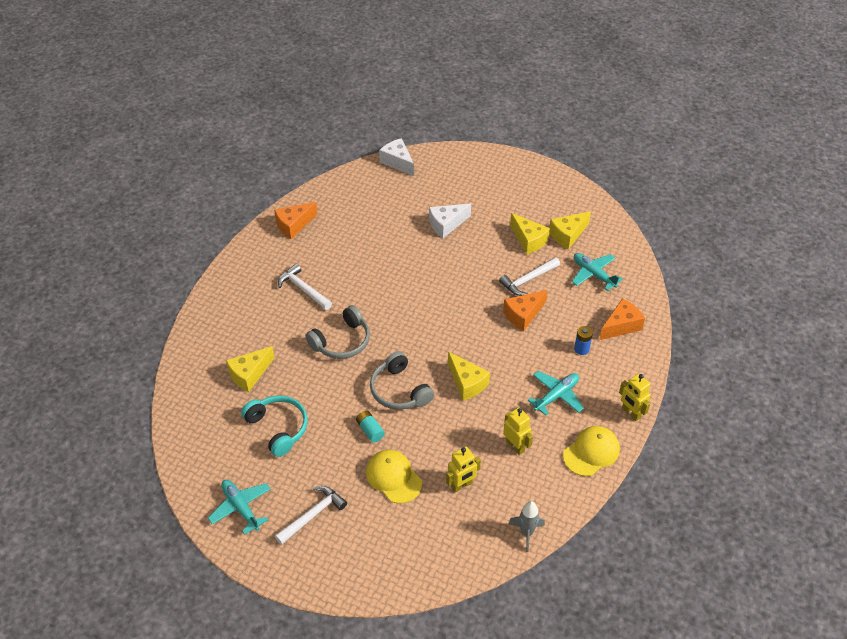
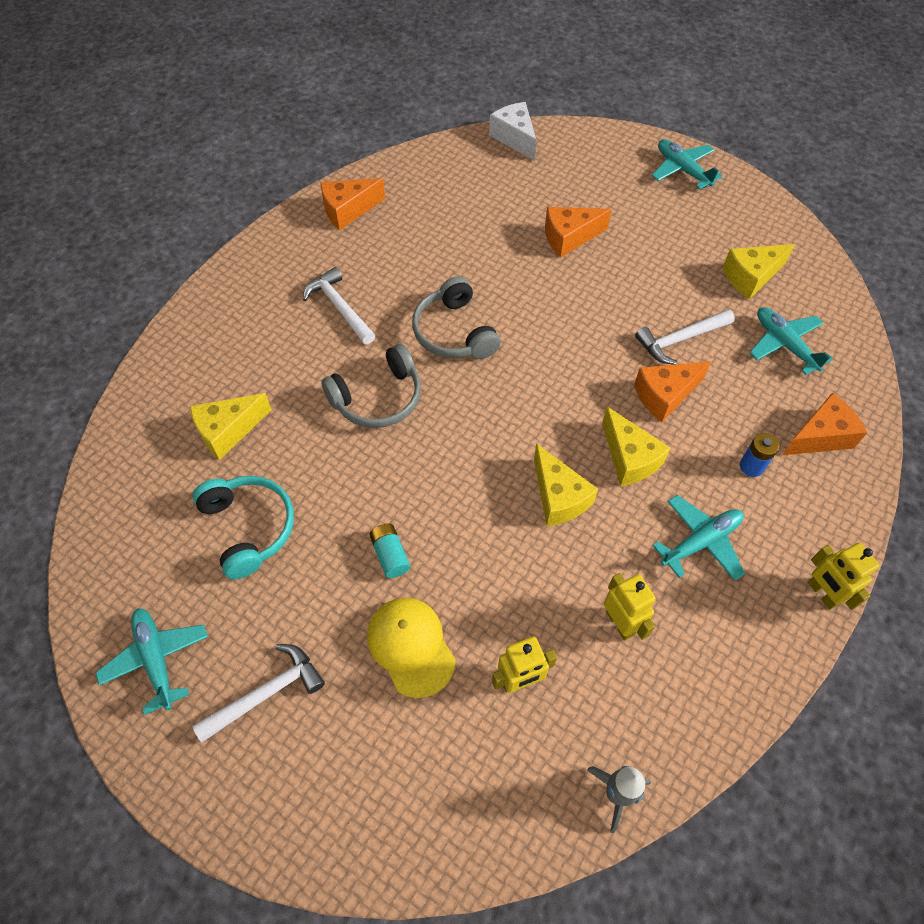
camera: 10 degrees right, 10 degrees up
(399, 390) = (449, 493): grey headphones -> grey headphones (454, 332)
(446, 225) = (569, 237): white cheese -> orange cheese
(514, 170) = (682, 170): none -> turquoise plane
(528, 240) = (689, 277): yellow cheese -> yellow cheese (629, 458)
(591, 452) = (747, 656): yellow cap -> none

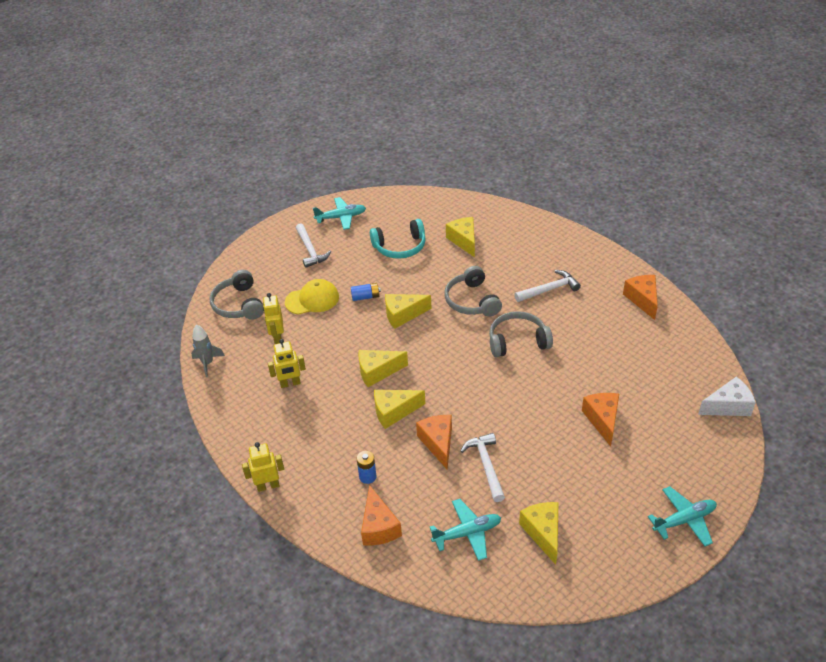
camera: 105 degrees right, 15 degrees down
(390, 555) = (365, 297): turquoise battery -> blue battery
(425, 487) = (403, 315): none -> yellow cheese
(447, 792) = (238, 304): none -> grey headphones
(700, 542) = (324, 433): turquoise plane -> none

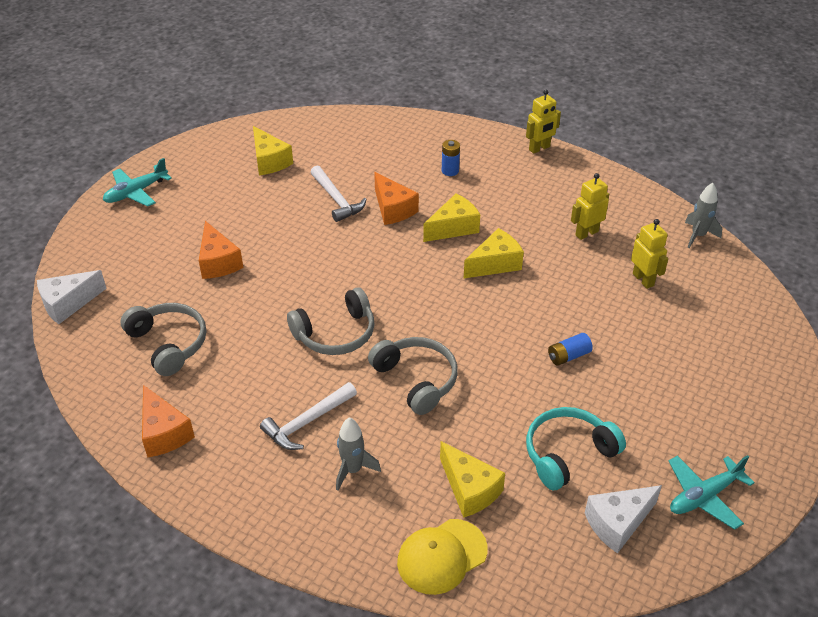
camera: 160 degrees right, 0 degrees up
(238, 304) = (730, 311): grey headphones -> grey headphones (169, 343)
(310, 250) = (703, 417): white hammer -> none
(312, 299) = (638, 337): yellow cap -> yellow cap (442, 556)
(378, 527) = (420, 140): orange cheese -> none
(394, 215) = (618, 523): none -> white cheese
(403, 315) = (502, 340): yellow cheese -> none
(467, 533) = (338, 149): turquoise plane -> none
(527, 260) = (352, 470): none -> grey rocket

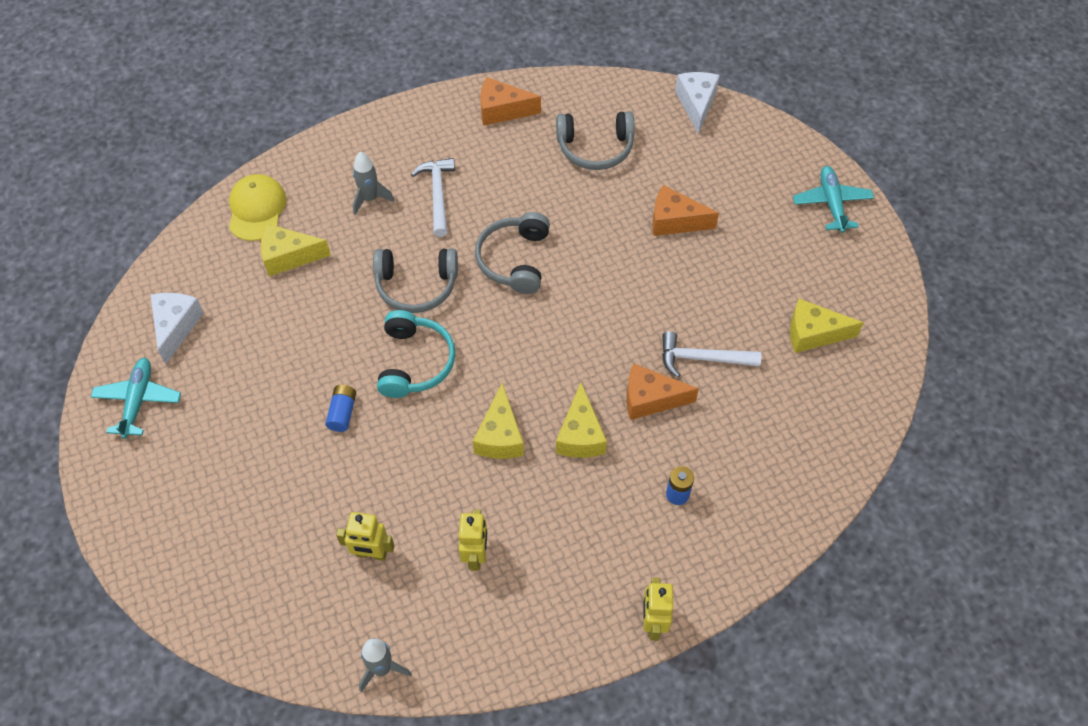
camera: 125 degrees right, 15 degrees up
(567, 453) = (257, 339): turquoise headphones -> turquoise headphones (415, 362)

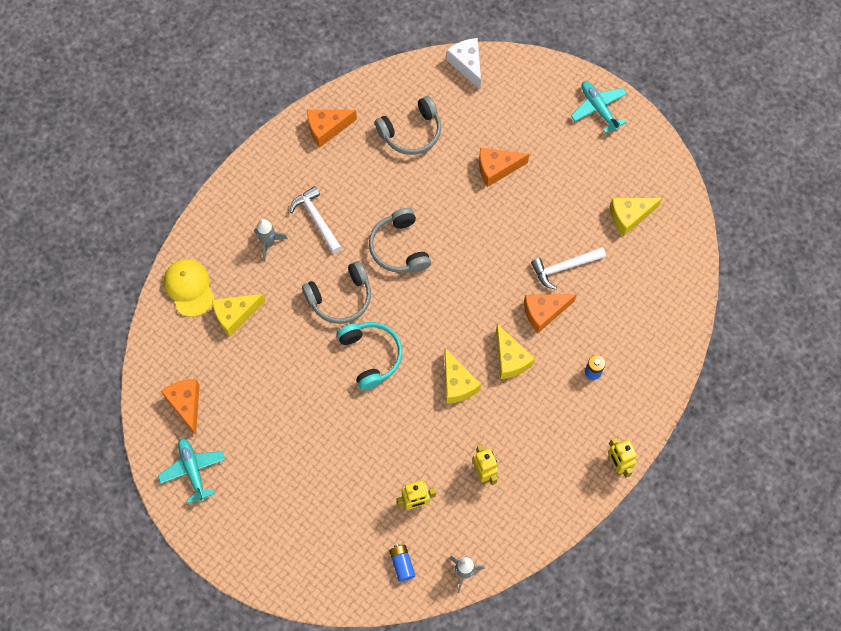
camera: 25 degrees left, 10 degrees up
(176, 327) = (186, 404): white cheese -> orange cheese
(342, 412) = (341, 414): blue battery -> blue battery (402, 564)

